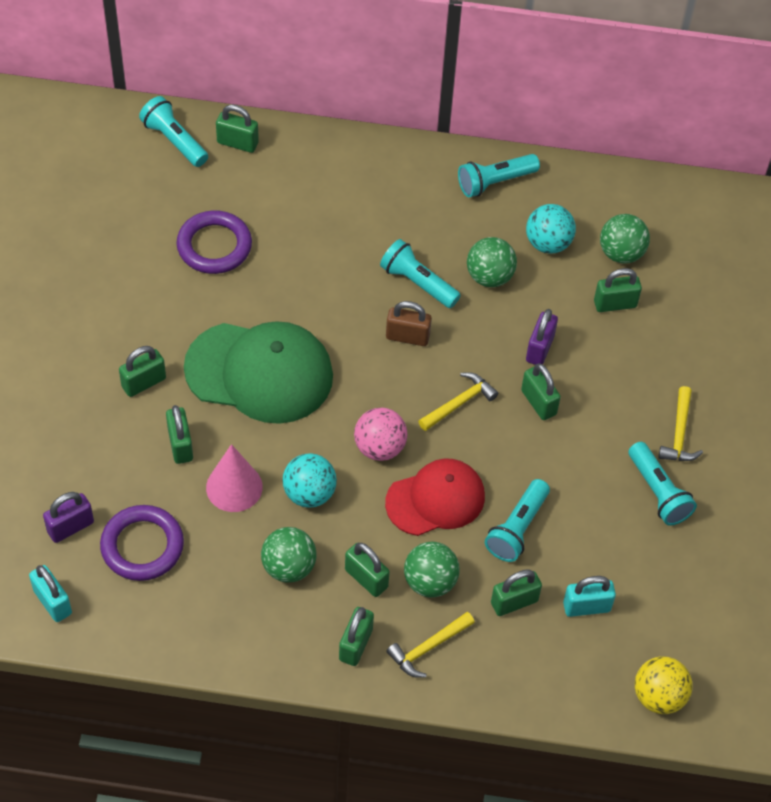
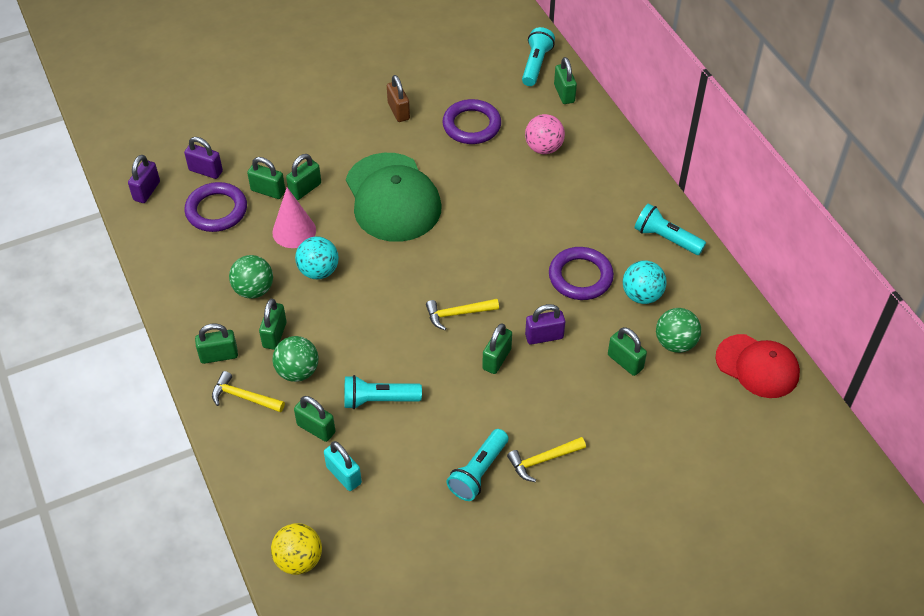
camera: 60 degrees right, 5 degrees down
(52, 602) = (147, 191): turquoise padlock -> purple padlock
(144, 382) = (337, 148): green padlock -> green padlock (268, 191)
(379, 447) = (384, 289): pink ball -> pink ball (543, 148)
(407, 337) = (488, 258): brown padlock -> brown padlock (398, 111)
(417, 283) = (538, 240): turquoise flashlight -> none
(435, 499) = (367, 341): red cap -> red cap (757, 366)
(459, 403) = (457, 314): yellow hammer -> yellow hammer turned 150 degrees clockwise
(489, 276) = (580, 277): green ball -> purple ring

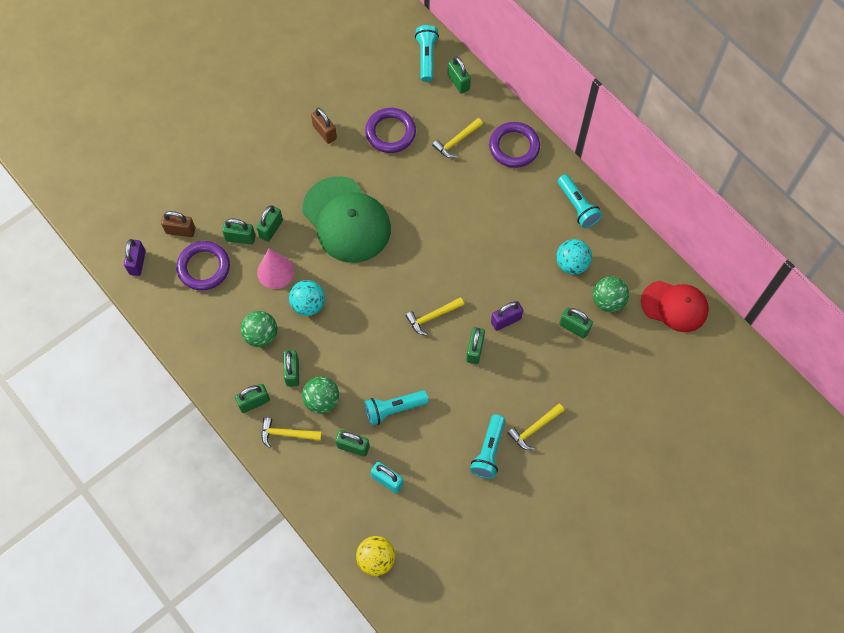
camera: 15 degrees left, 15 degrees up
(206, 171) = (180, 231): purple padlock -> brown padlock
(543, 148) = (456, 141): pink ball -> yellow hammer
(580, 277) = (519, 258): purple ring -> purple ring (514, 147)
(666, 238) = (577, 206): turquoise flashlight -> turquoise flashlight turned 135 degrees counterclockwise

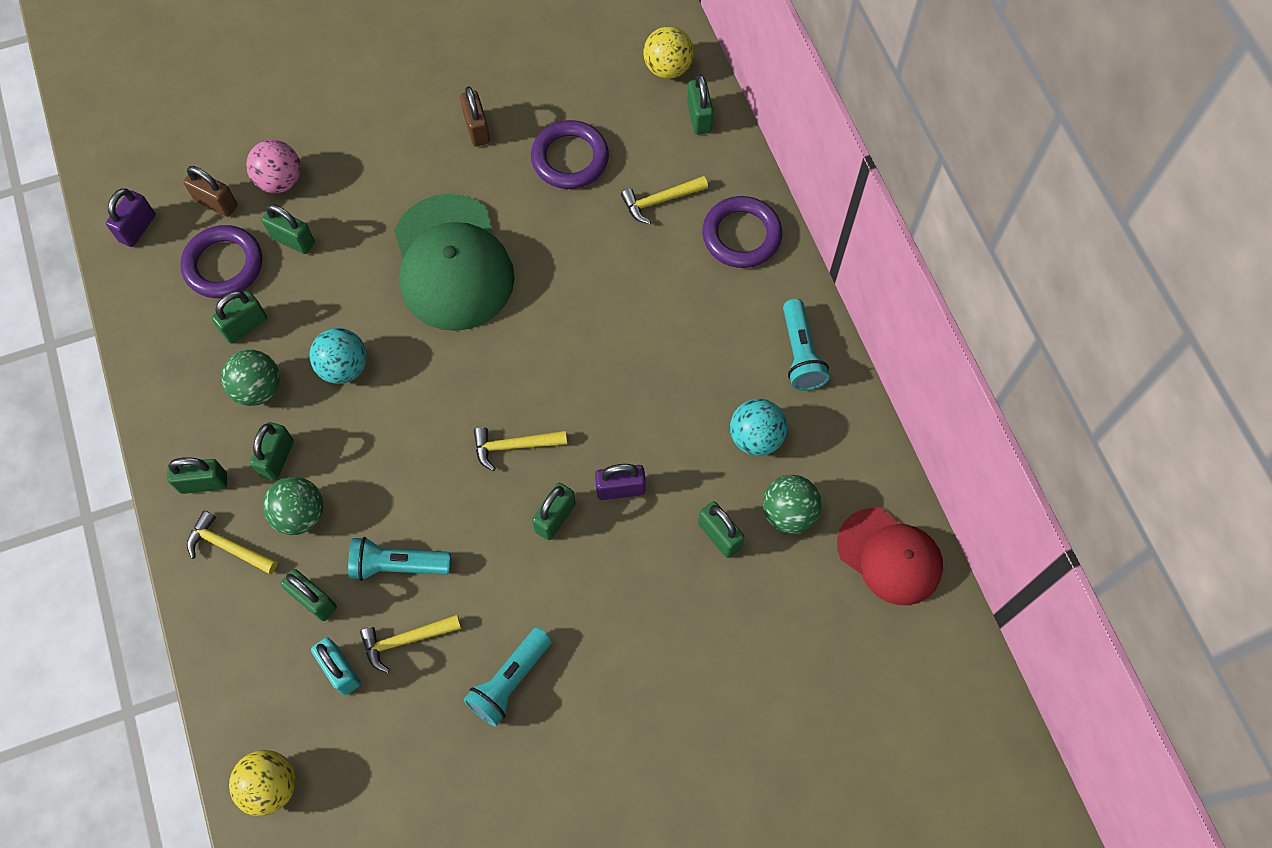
camera: 20 degrees right, 0 degrees up
(215, 204) = (280, 181): none -> pink ball
(271, 229) = (341, 241): green padlock -> green padlock (245, 326)
(275, 272) = (319, 304): pink cone -> none
(426, 57) = (668, 68): turquoise flashlight -> yellow ball
(534, 429) = (593, 671): yellow hammer -> yellow hammer (405, 640)

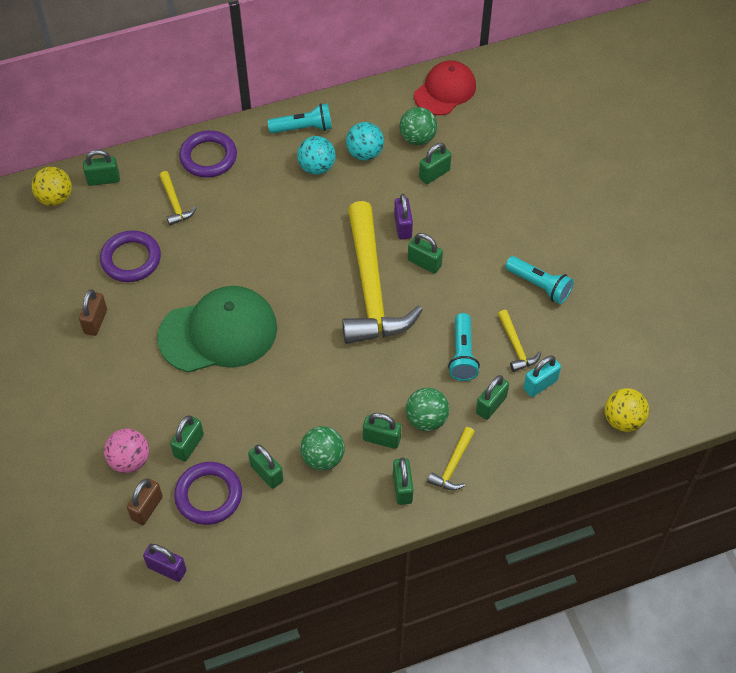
camera: 90 degrees left, 10 degrees down
(344, 367) = (306, 400): turquoise ball -> turquoise ball (317, 167)
(477, 129) = (95, 321): brown padlock -> brown padlock turned 60 degrees counterclockwise
(514, 446) = (371, 288): yellow hammer -> yellow hammer, size x2.42

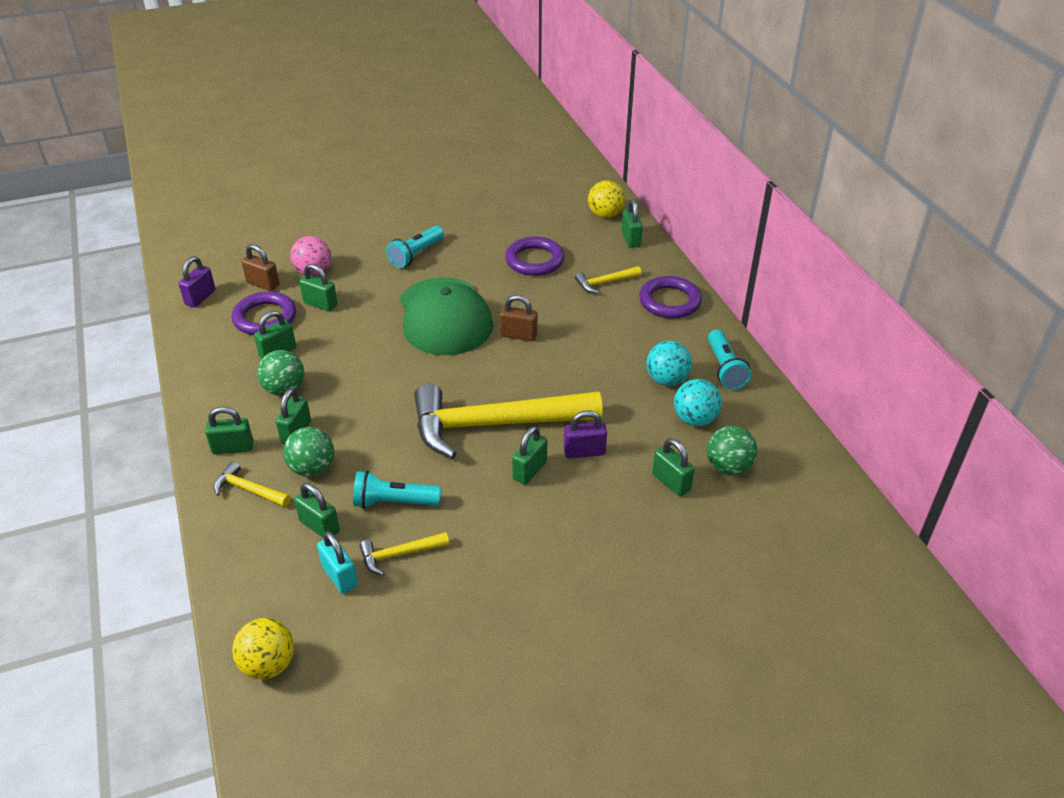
camera: 90 degrees right, 15 degrees down
(95, 321) = (464, 245): brown padlock -> brown padlock (518, 335)
(445, 90) = (820, 496): red cap -> none
(539, 285) = (492, 584): turquoise flashlight -> turquoise flashlight (416, 255)

